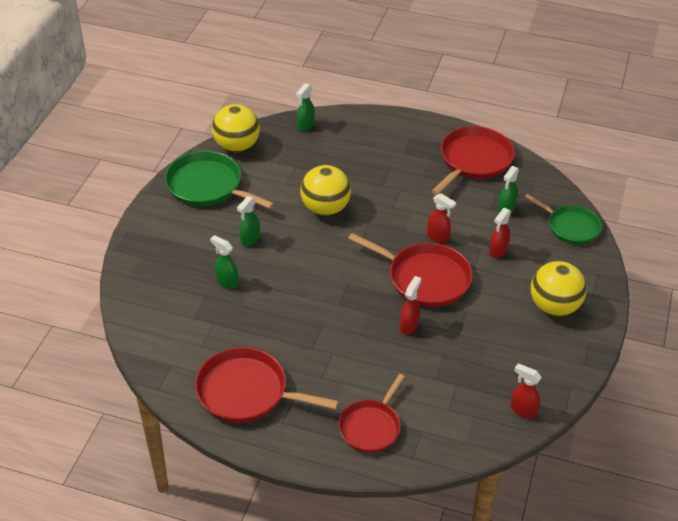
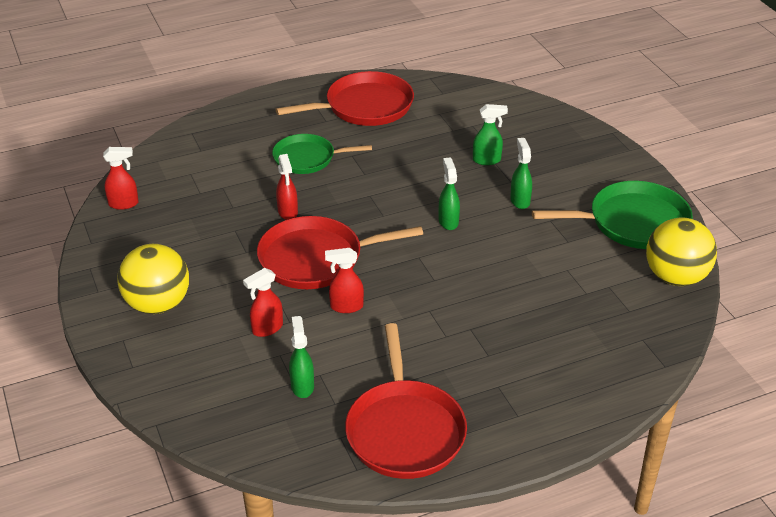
camera: 140 degrees right, 5 degrees down
(305, 126) = (650, 348): green spray bottle -> green spray bottle (448, 221)
(325, 209) = (494, 268): yellow ball -> none
(371, 426) = (244, 134): red pan -> none
(498, 251) = (267, 329): red spray bottle -> red spray bottle turned 120 degrees counterclockwise
(570, 227) = (205, 409): green pan -> green pan (307, 158)

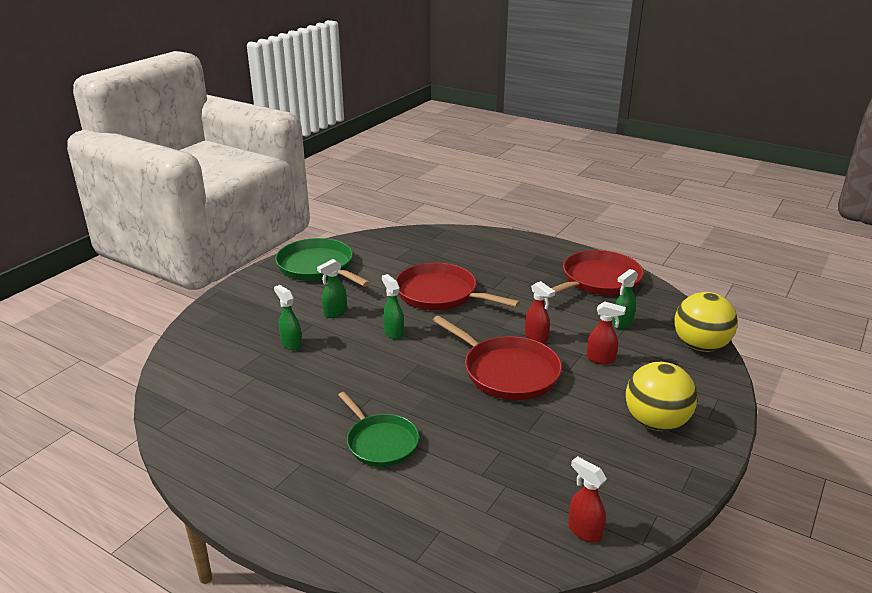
camera: 125 degrees left, 10 degrees down
(288, 212) = (471, 414): red spray bottle -> none
(364, 107) = (252, 449): red pan -> red pan (440, 294)
(448, 221) = (393, 333): green spray bottle -> green spray bottle turned 105 degrees clockwise
(675, 277) = (362, 243): yellow ball -> yellow ball (700, 346)

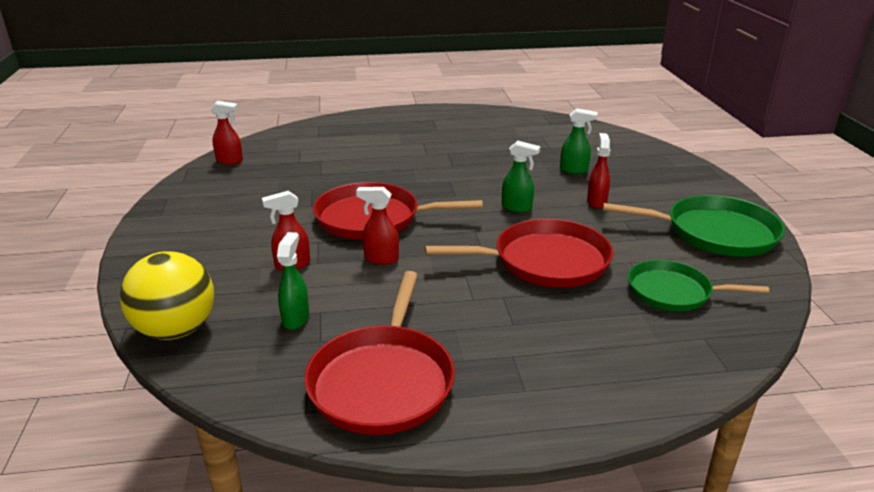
camera: 140 degrees right, 0 degrees up
(335, 313) = (596, 202): green spray bottle -> red spray bottle
(380, 442) = (407, 151): green pan -> green pan (673, 292)
(656, 422) = (204, 231): yellow ball -> none

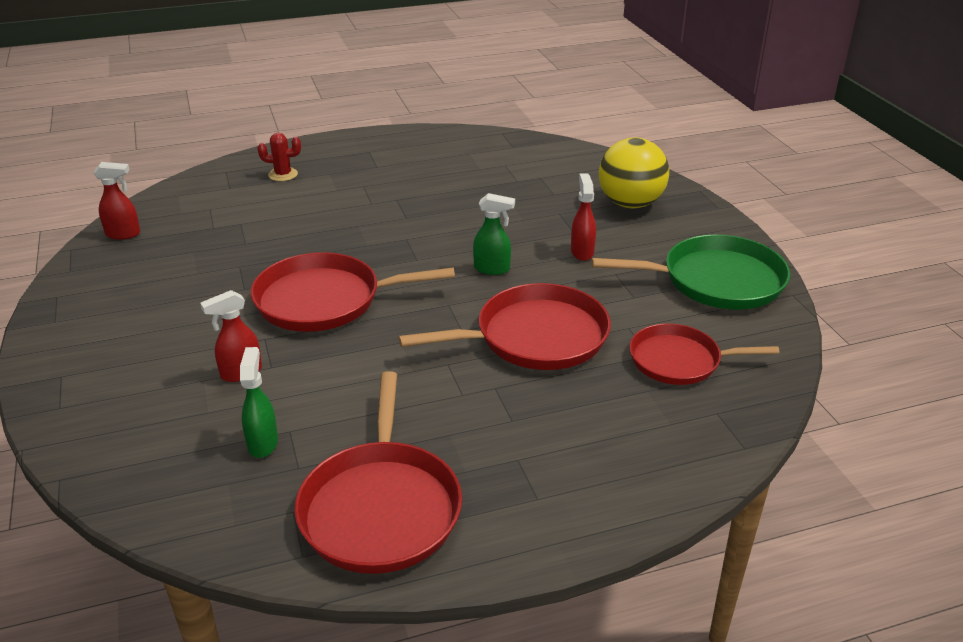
camera: 10 degrees left, 5 degrees up
(176, 330) = (122, 475): yellow ball -> yellow ball (630, 204)
(362, 130) = (283, 175): none -> red cactus
(380, 259) = (345, 354): red spray bottle -> none
(574, 170) = (550, 211): green spray bottle -> none
(673, 292) = (679, 361): green pan -> red pan

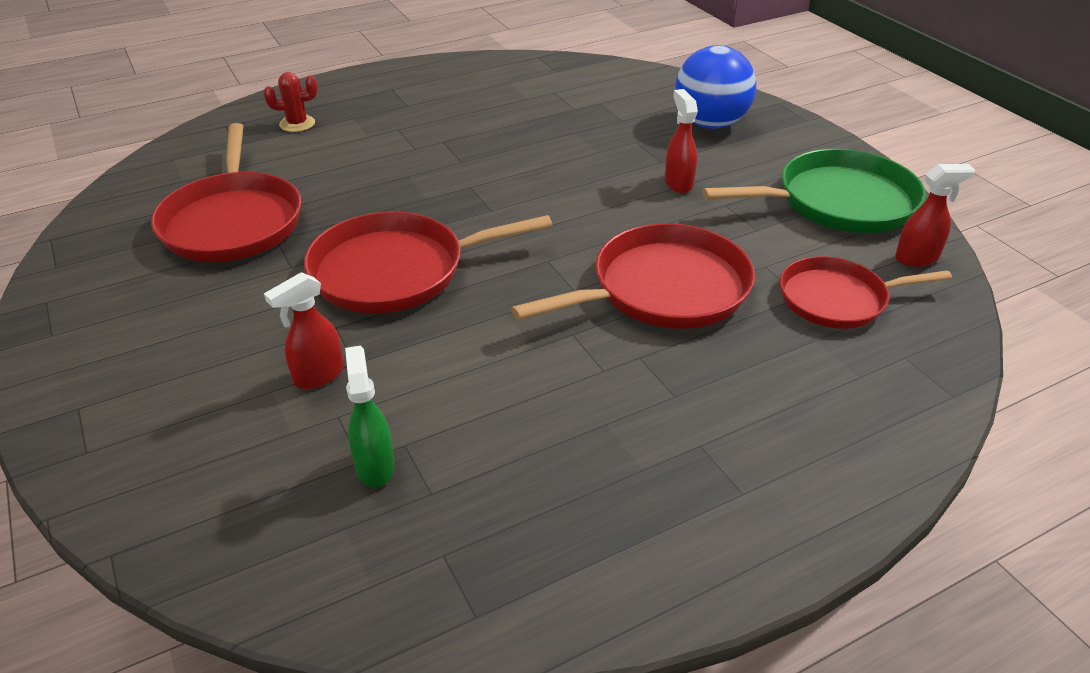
camera: 10 degrees left, 5 degrees up
(123, 234) = (116, 213): red spray bottle -> red spray bottle (917, 258)
(381, 507) = (554, 533): red pan -> red pan (233, 221)
(492, 269) = (583, 213): green spray bottle -> none
(630, 204) = (710, 124): yellow ball -> blue ball

